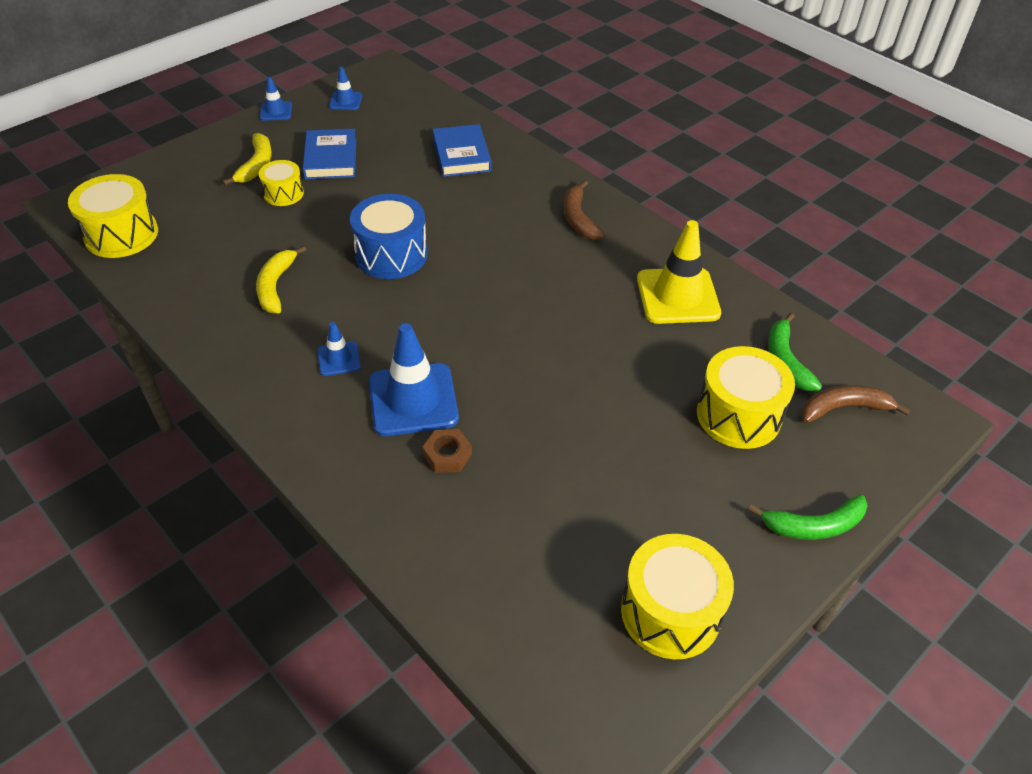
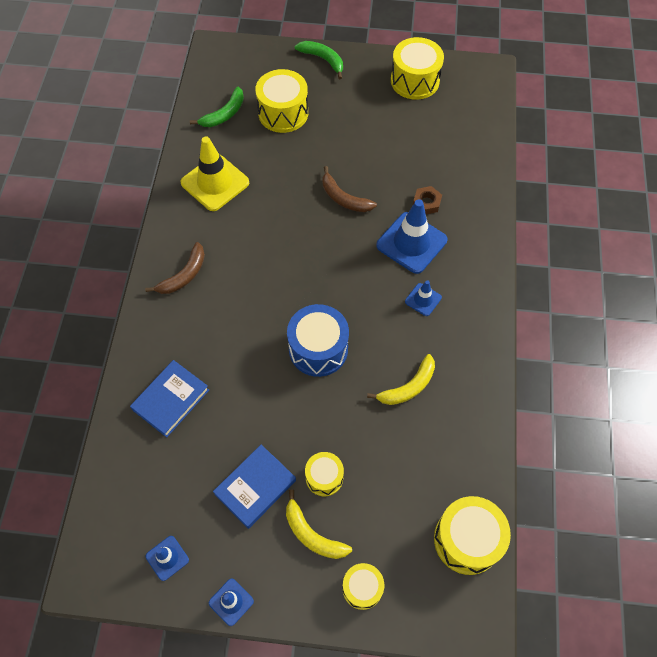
camera: 130 degrees left, 15 degrees up
(186, 166) = (362, 588): none -> yellow drum
(256, 165) = (312, 534): yellow banana -> yellow banana turned 105 degrees counterclockwise
(844, 408) = (238, 79): brown banana -> brown banana (344, 198)

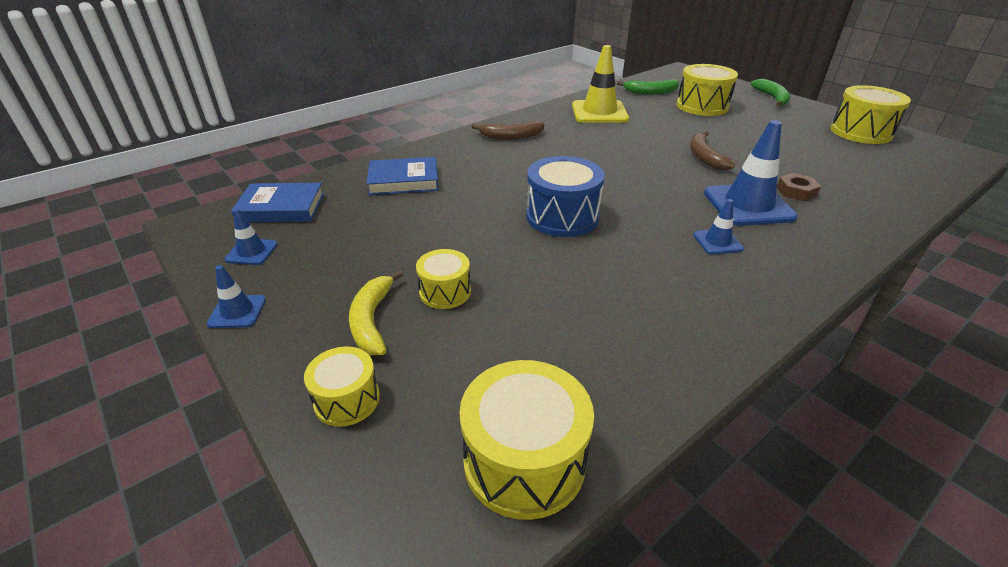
camera: 45 degrees right, 25 degrees down
(255, 487) = (379, 259): blue book -> blue book (281, 208)
(408, 387) = (622, 286): yellow banana -> none

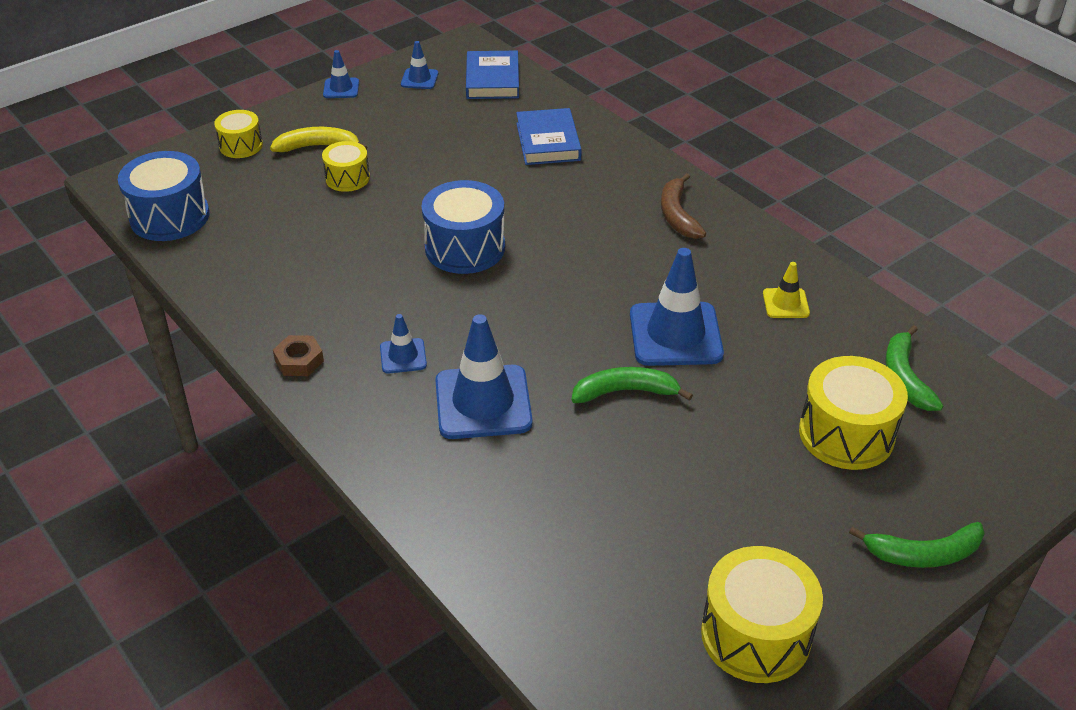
camera: 90 degrees right, 5 degrees up
(524, 461) = (169, 216): yellow drum -> blue drum
(599, 112) = (785, 303): yellow traffic cone -> yellow traffic cone, size x0.50
(641, 141) = (675, 334): none -> blue traffic cone
(704, 157) = (625, 392): brown banana -> green banana
(796, 192) = (518, 461): brown nut -> brown nut (299, 361)

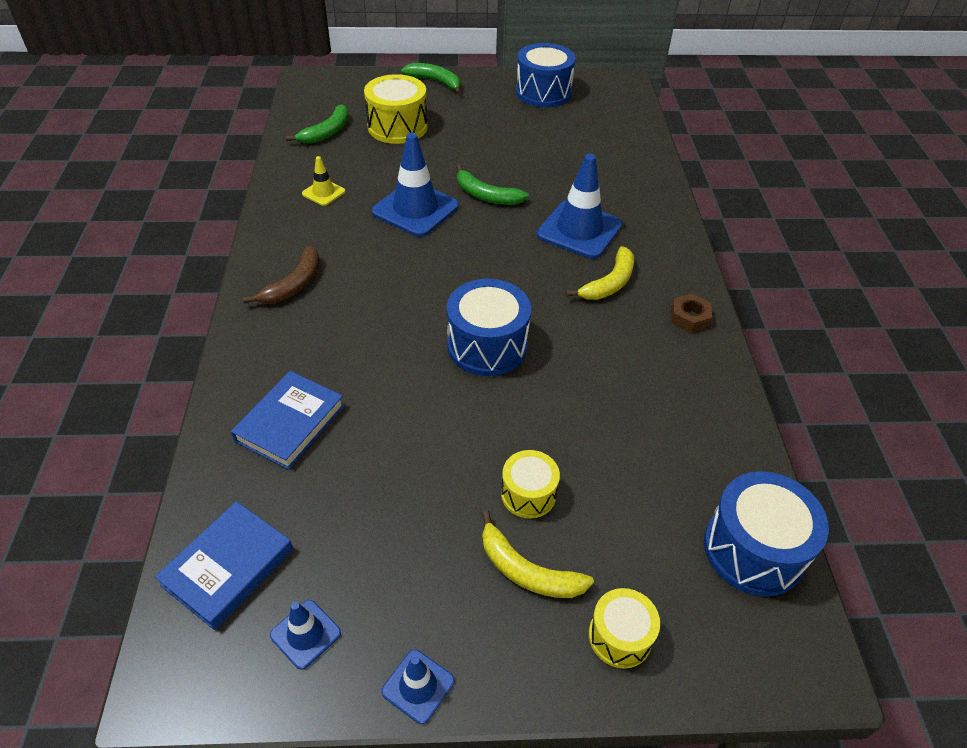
camera: 145 degrees left, 5 degrees up
(403, 356) = (609, 283): blue traffic cone -> yellow banana
(755, 635) = (543, 92): yellow drum -> blue drum

